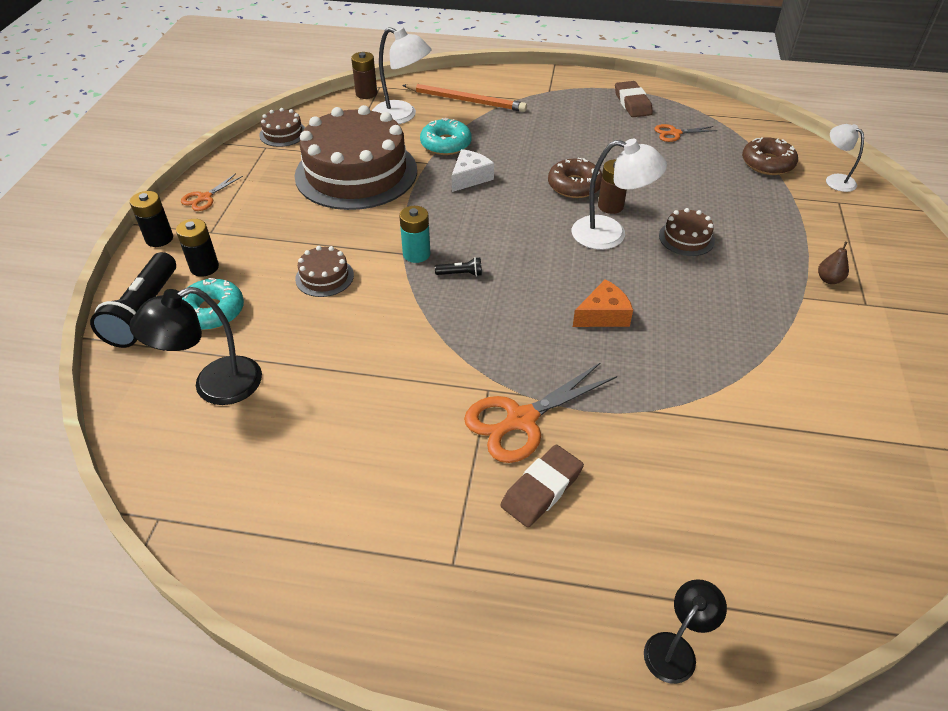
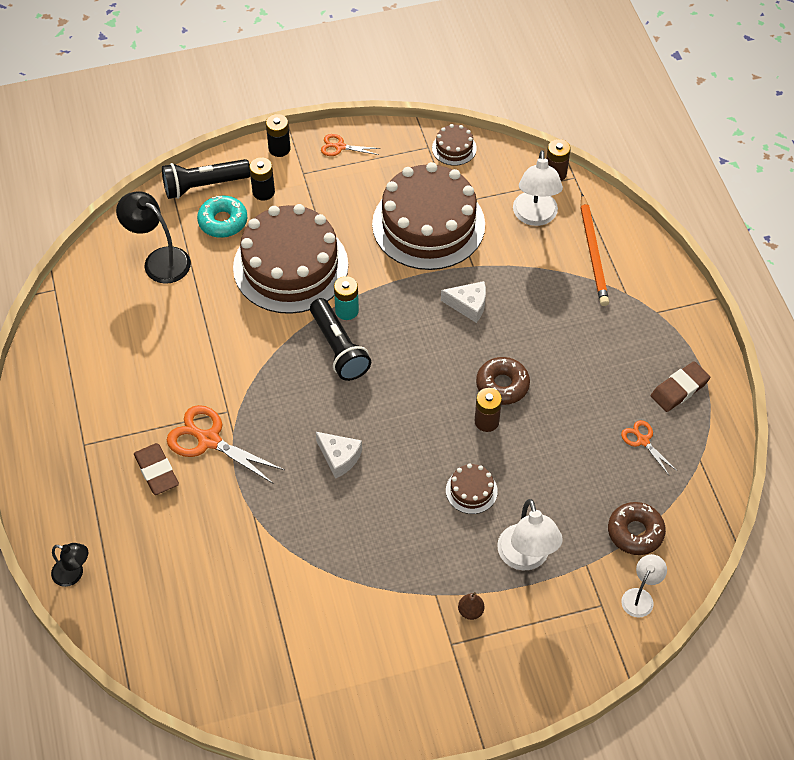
camera: 65 degrees right, 10 degrees up
(324, 277) = (290, 266): brown cake -> brown cake, size x2.44
(446, 144) = (509, 267): turquoise donut -> none
(460, 274) = (338, 348): black flashlight -> black flashlight, size x2.36
(541, 489) = (156, 471): brown eraser -> brown eraser turned 45 degrees clockwise
(603, 315) = (339, 457): orange cheese -> white cheese
(610, 235) = (444, 433): white lamp -> white lamp (526, 558)

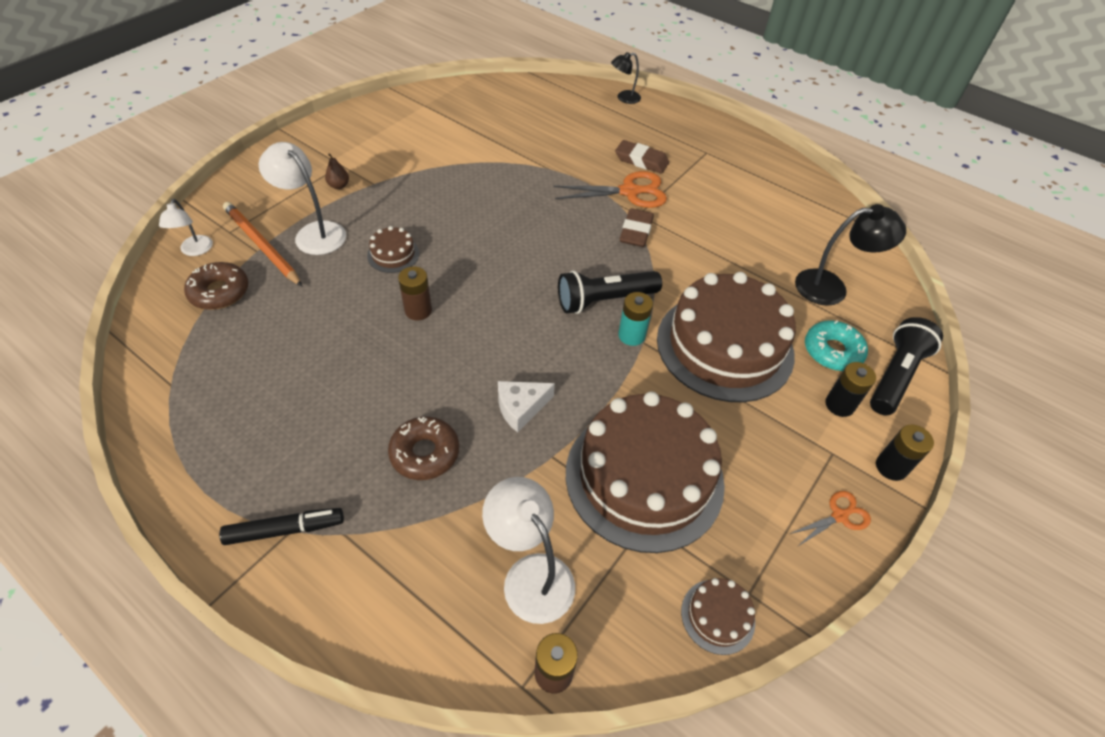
camera: 140 degrees right, 5 degrees down
(338, 348) = (604, 300): black flashlight -> black flashlight turned 45 degrees counterclockwise
(339, 457) = (522, 226): white cheese -> none
(502, 385) = (425, 348): brown donut -> brown donut (425, 453)
(593, 253) = (419, 568): orange pencil -> orange pencil (262, 246)
(643, 441) = (244, 371): orange scissors -> none
(659, 314) = (285, 530): none -> black marker
(679, 389) = (221, 447): brown eraser -> brown eraser (636, 231)

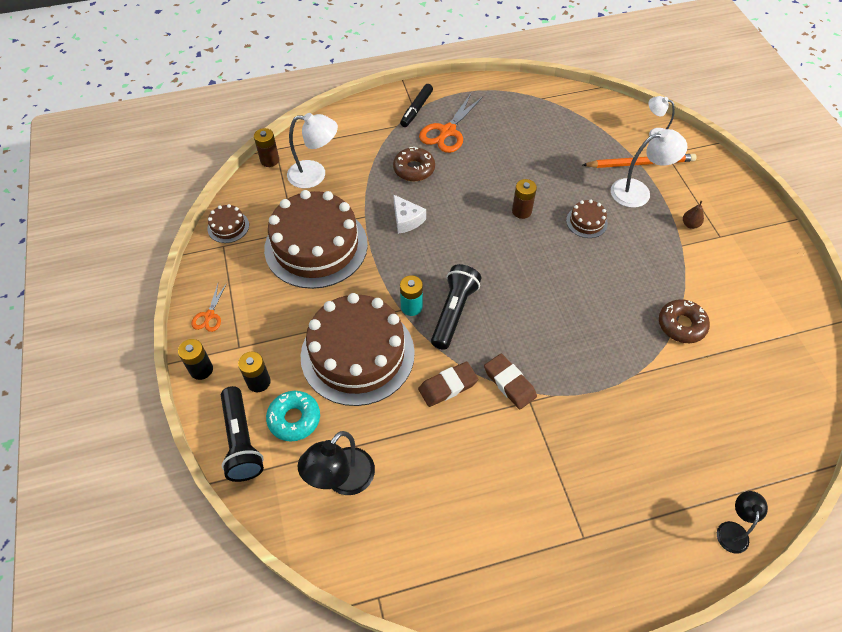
camera: 130 degrees right, 5 degrees up
(219, 292) = (605, 133): brown donut -> brown donut (681, 325)
(521, 408) = (406, 220): white cheese -> white cheese turned 135 degrees clockwise
(629, 192) = (564, 415): orange scissors -> orange scissors (447, 131)
(641, 160) = (605, 461): brown eraser -> brown eraser (448, 386)

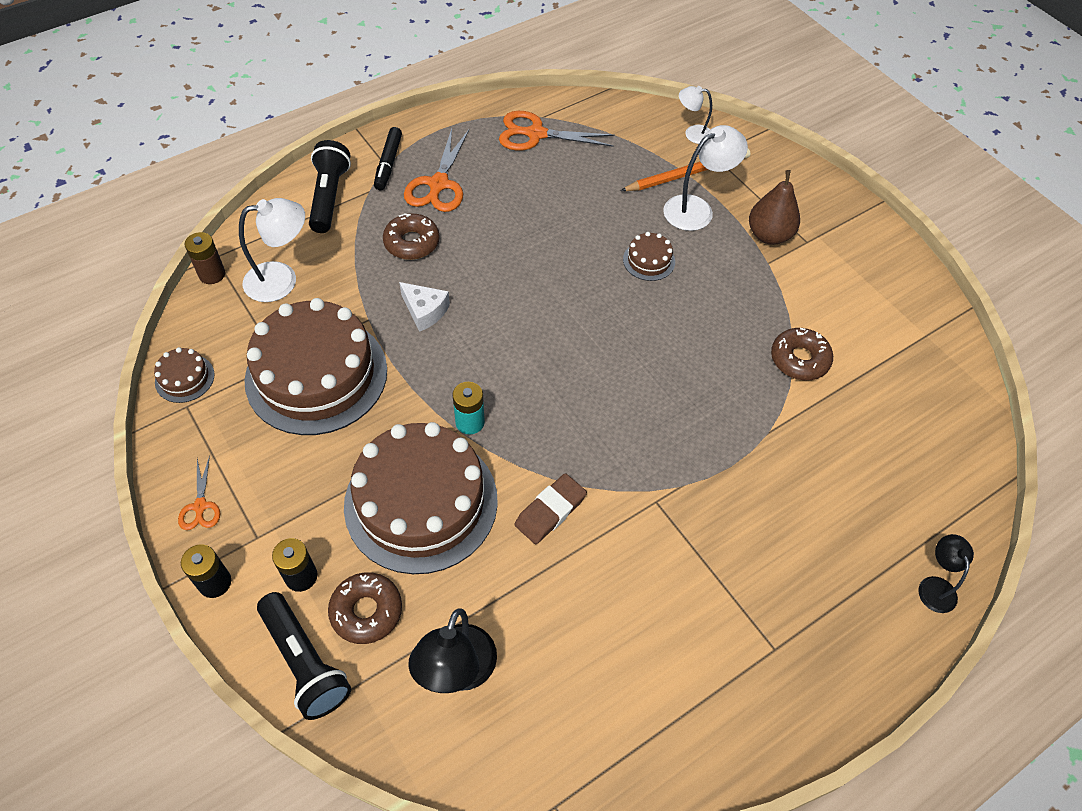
camera: 20 degrees left, 0 degrees up
(294, 419) = (366, 611): turquoise donut -> brown donut
(453, 312) = (526, 415): black flashlight -> black flashlight (329, 197)
(509, 383) = (624, 486): brown eraser -> none
(521, 211) = (566, 265): brown battery -> none
(532, 110) = (536, 134): none -> orange scissors
(690, 224) = (769, 235): brown pear -> brown pear, size x2.00

